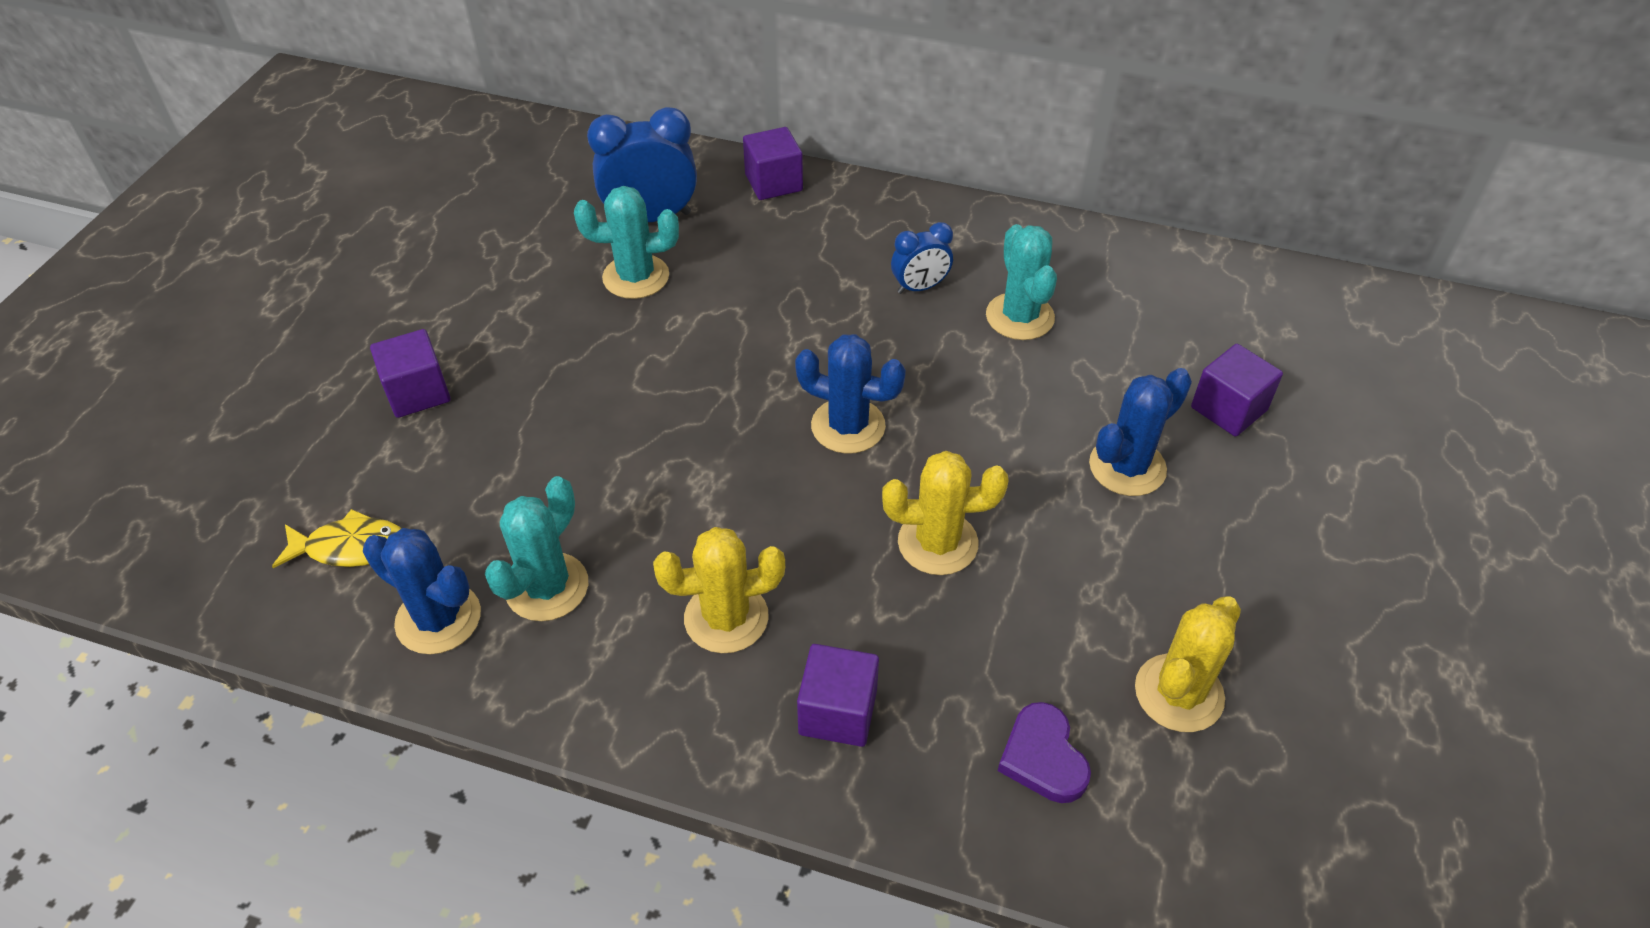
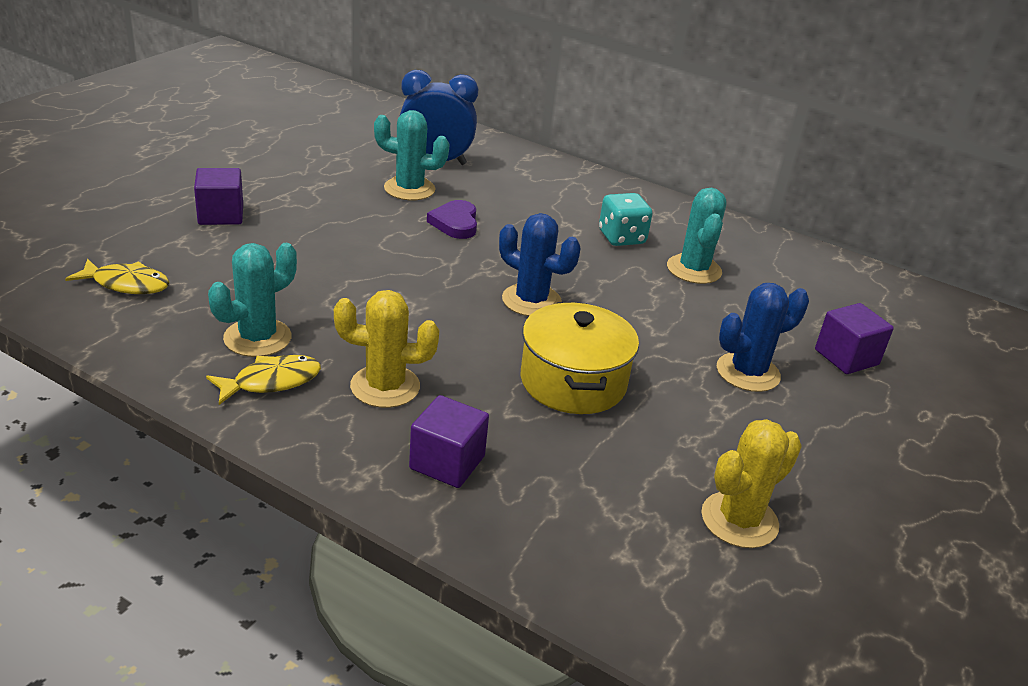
camera: 10 degrees right, 15 degrees down
(438, 619) = (168, 337): blue cactus -> none
(591, 652) = (271, 382): none -> yellow fish
(773, 183) = (535, 162): purple cube -> none
(920, 287) = (621, 238): blue clock -> turquoise dice
(937, 543) = (573, 382): yellow cactus -> yellow pot
(1043, 757) = (605, 532): purple heart -> purple heart (455, 223)

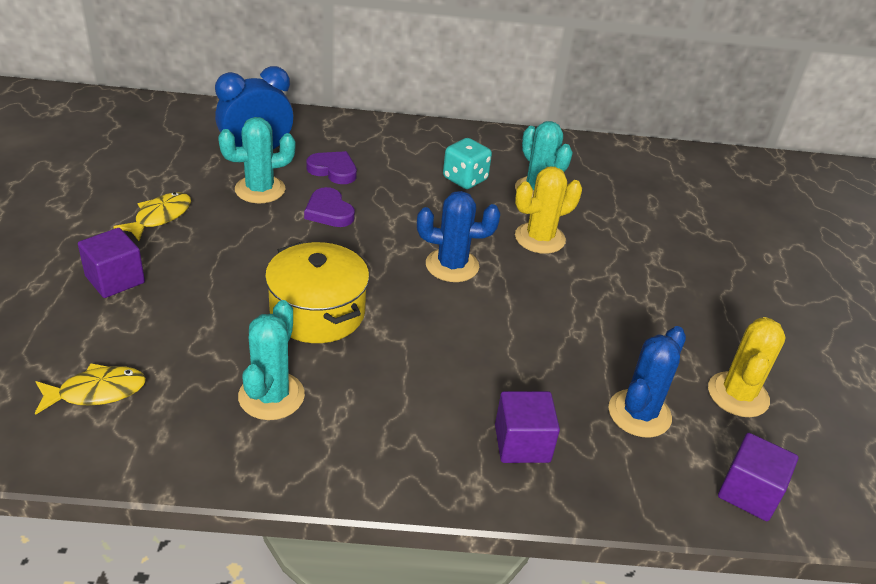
camera: 30 degrees left, 5 degrees up
(271, 382) = (323, 434): yellow fish -> yellow fish (160, 217)
(385, 386) = (416, 396): yellow cactus -> yellow cactus (540, 238)
(493, 194) = (333, 170): none -> purple heart
(573, 382) = (544, 328): yellow pot -> yellow pot (317, 312)
(748, 372) = (645, 268): blue cactus -> blue cactus (639, 413)
(846, 357) = (690, 229): purple cube -> purple cube (749, 492)

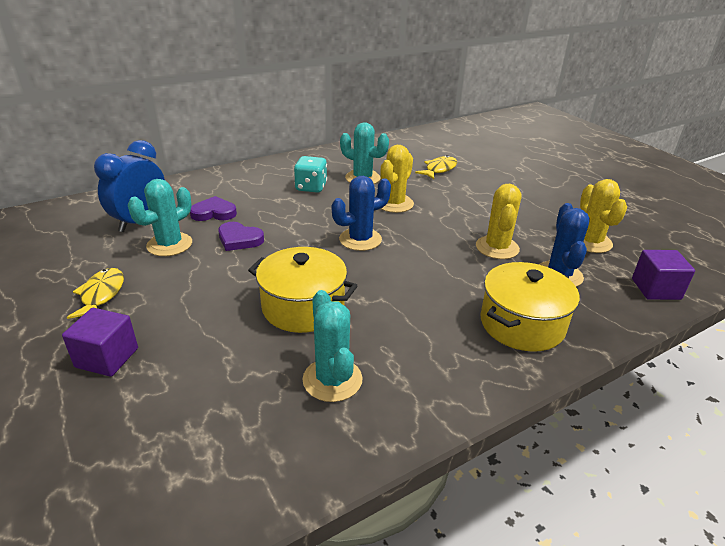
camera: 30 degrees left, 5 degrees down
(97, 392) = (181, 454): yellow fish -> yellow fish (439, 169)
(522, 443) = (522, 324): purple cube -> yellow pot
(602, 346) = (497, 248): none -> yellow cactus

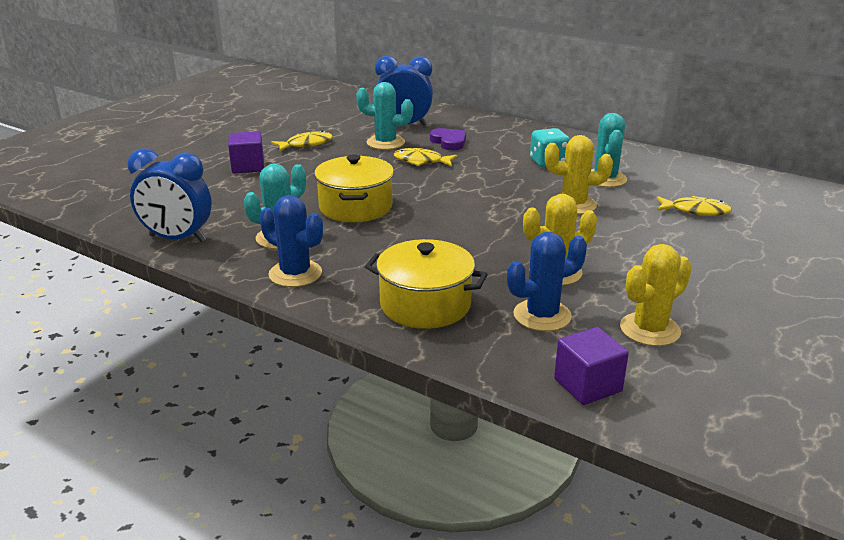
camera: 65 degrees right, 5 degrees down
(239, 239) = (421, 161): purple heart -> yellow fish
(263, 479) = (177, 239): none -> blue clock
(360, 239) = (482, 205): blue cactus -> blue cactus (295, 274)

